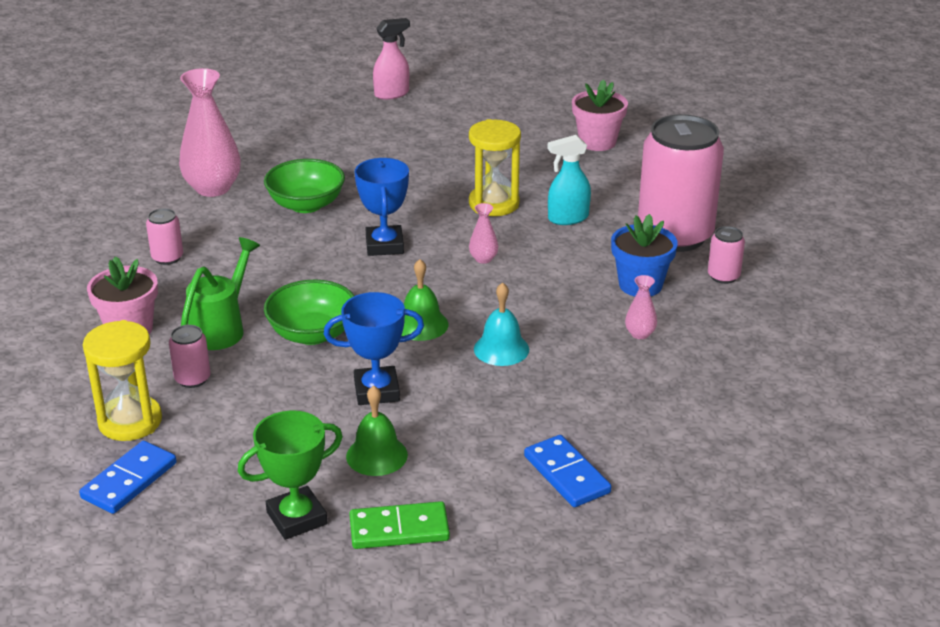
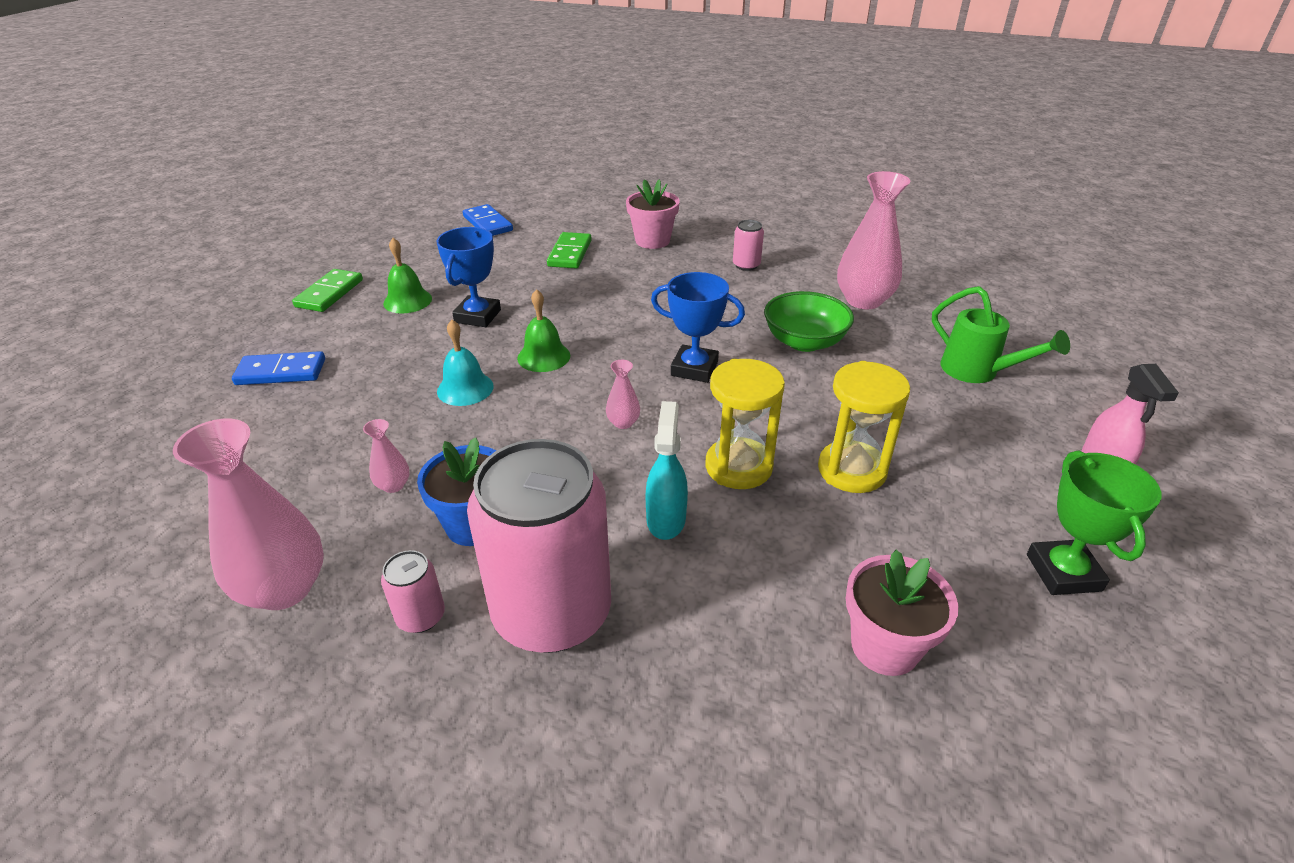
camera: 115 degrees right, 5 degrees up
(130, 421) = (545, 230): yellow hourglass -> yellow hourglass (852, 470)
(192, 379) = (569, 253): pink can -> green domino
(222, 328) = (623, 272): green watering can -> green watering can (978, 372)
(297, 518) = (387, 264): green trophy -> green trophy (1063, 572)
(312, 334) = (580, 305): green bowl -> none
(760, 335) = (284, 588): none -> pink vase

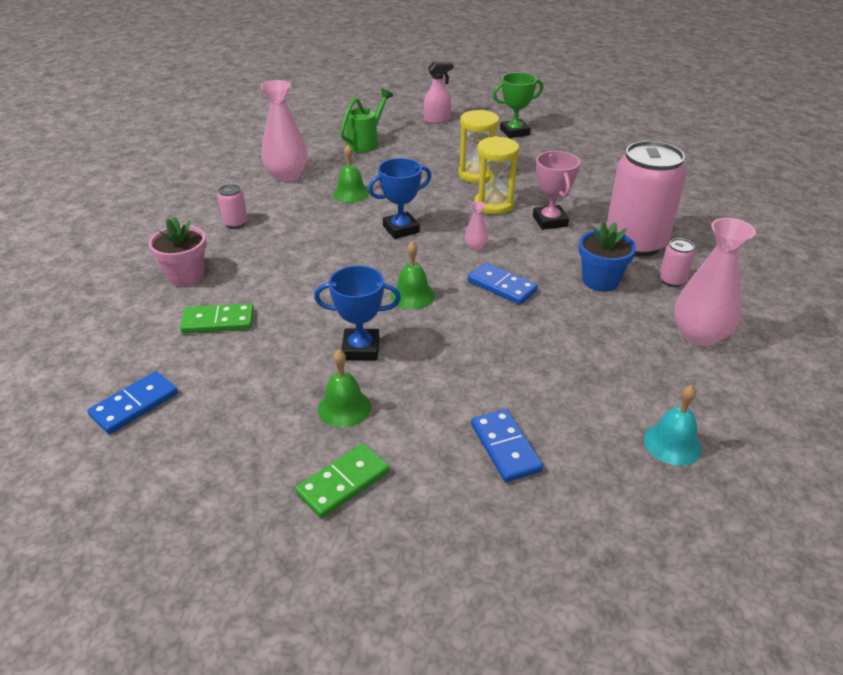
camera: 105 degrees left, 0 degrees up
(329, 293) = (343, 482): green domino -> green domino turned 45 degrees counterclockwise
(393, 485) = (593, 323): pink vase -> none
(465, 388) = (473, 323): turquoise bell -> turquoise bell (672, 443)
(520, 425) = (501, 286): none -> blue domino
(666, 519) = (550, 221): turquoise spray bottle -> pink trophy
(694, 368) = (401, 229): blue trophy -> blue trophy turned 60 degrees clockwise
(804, 342) = (351, 193): green bowl -> green bell
(885, 646) = (584, 165): pink flower pot -> none

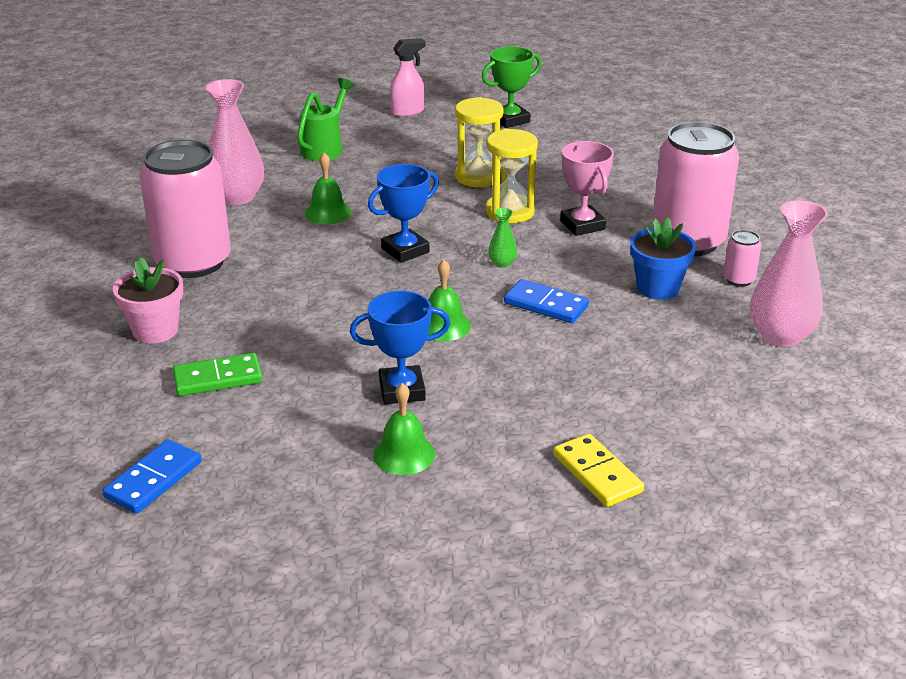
camera: 10 degrees left, 5 degrees down
(235, 223) = (193, 262): pink can -> pink can, size x2.44
(343, 482) = (429, 529): green domino -> none
(475, 247) = (502, 263): pink vase -> green vase
(505, 447) = (597, 473): blue domino -> yellow domino
(672, 443) = (774, 448): turquoise bell -> none

